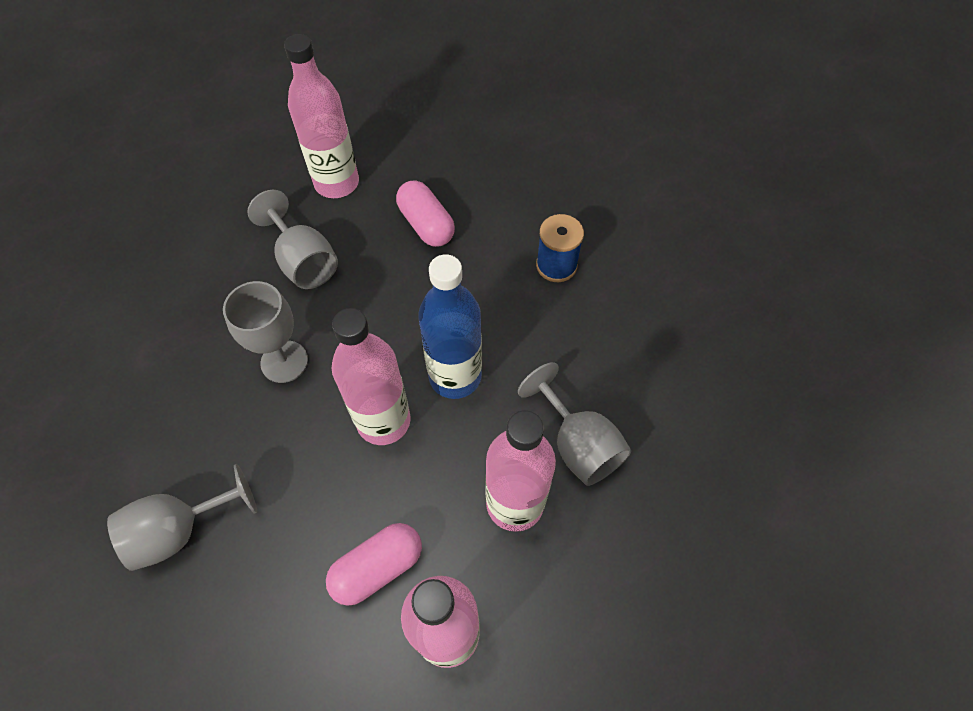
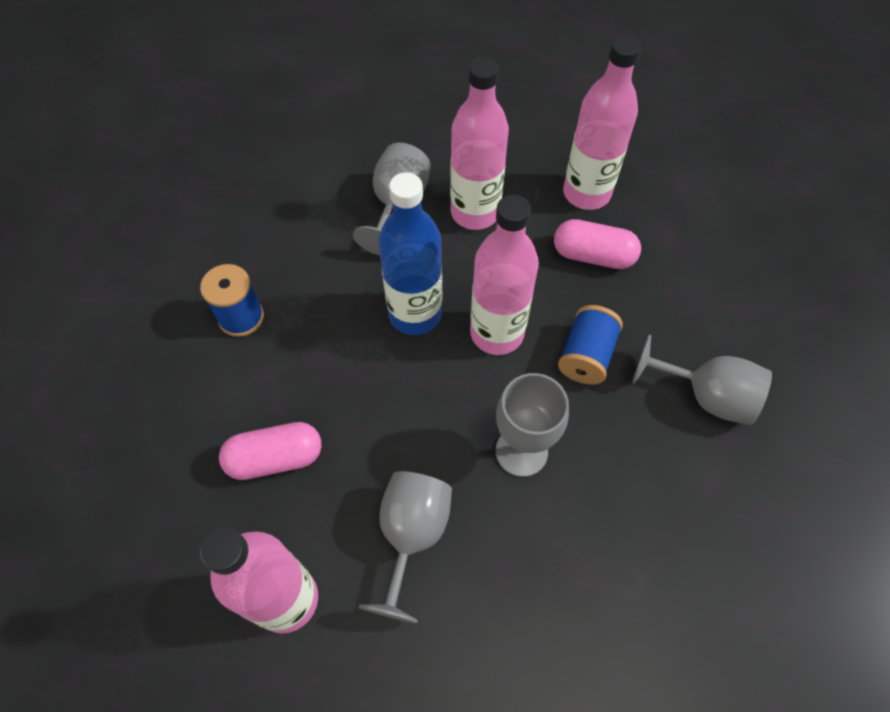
camera: 130 degrees left, 0 degrees up
(301, 470) = (586, 355): none -> blue spool
(426, 224) = (275, 458): pink capsule -> pink capsule turned 60 degrees clockwise

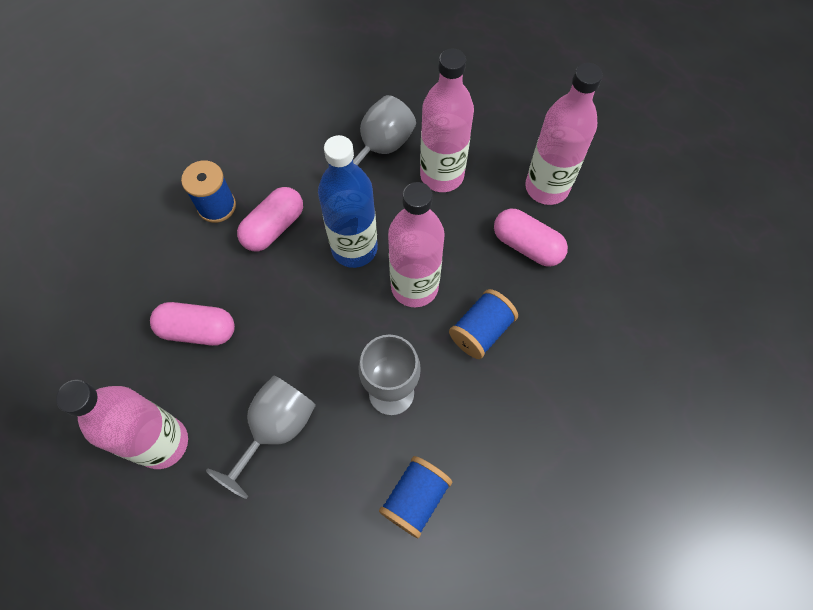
camera: 20 degrees right, 5 degrees up
(316, 320) = (274, 227): none -> pink capsule
(597, 554) = (415, 498): none -> blue spool
(706, 395) = (568, 401): grey goblet -> none

